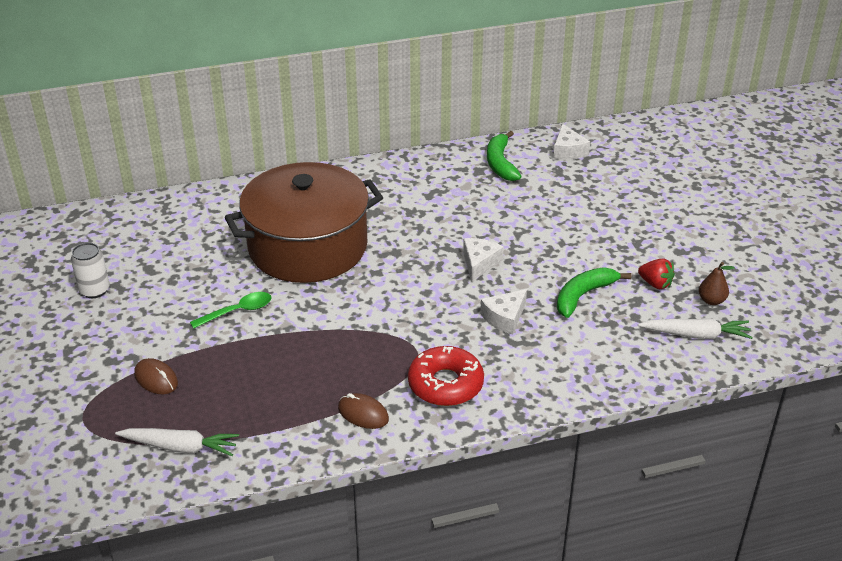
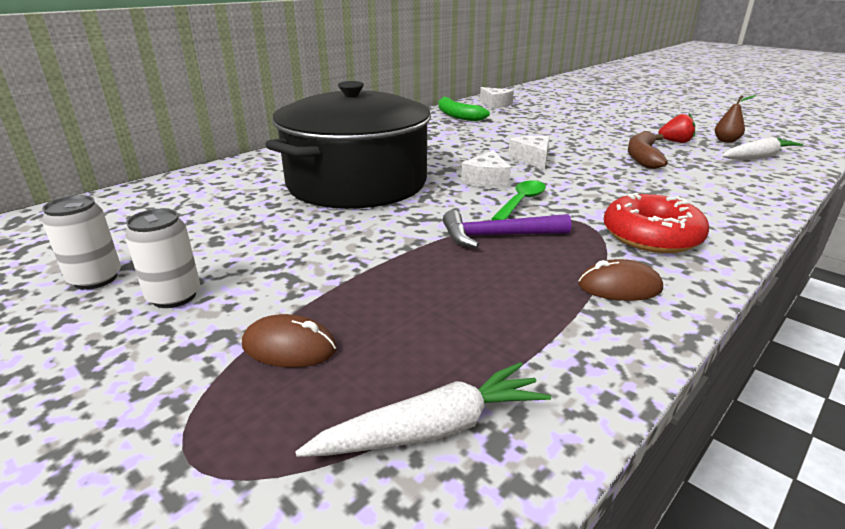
camera: 30 degrees left, 10 degrees down
(125, 321) = (174, 296): none -> white can
(237, 311) = (336, 245): green spoon -> green spoon (521, 202)
(308, 247) = (357, 183): brown pot -> black pot
(343, 343) = (497, 236): none -> purple hammer
(505, 318) = (612, 182): white cheese -> white cheese (487, 180)
(583, 296) = (643, 157): green banana -> brown banana

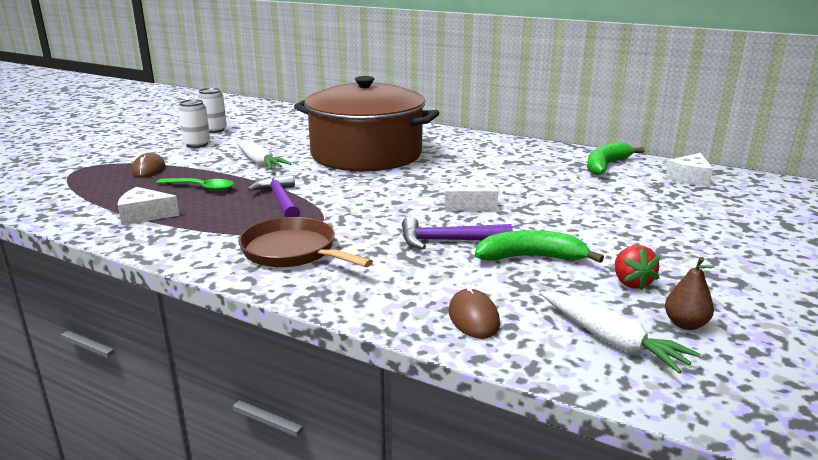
camera: 75 degrees right, 5 degrees down
(357, 183) = (366, 154): black pot -> brown pot
(433, 429) = (81, 200): white carrot -> white carrot (259, 162)
(487, 180) = (398, 190): white cheese -> white cheese (144, 215)
(521, 202) = (351, 204): green spoon -> green spoon (201, 188)
(615, 176) = (447, 241): none -> purple hammer
(619, 287) = (203, 237): brown mouse -> brown mouse (473, 318)
(643, 157) = (531, 257): brown banana -> green banana
(651, 236) = (293, 251): red donut -> brown pan

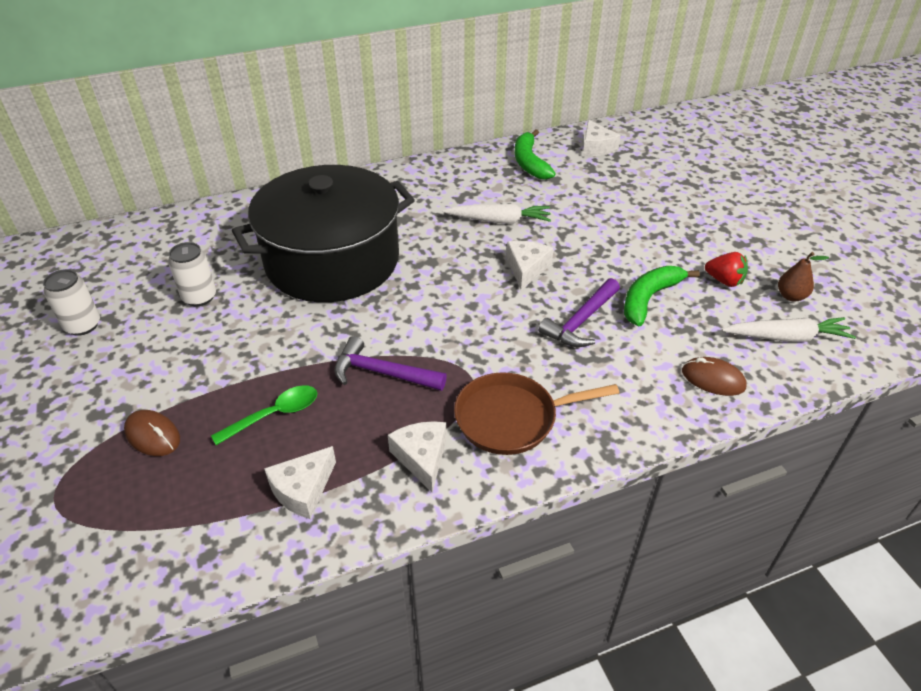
camera: 50 degrees left, 20 degrees up
(197, 144) = (117, 361): white can -> white can (199, 297)
(213, 237) = (422, 457): none -> white cheese
(259, 162) = (253, 339): white carrot -> white carrot (499, 221)
(366, 154) = (332, 261): brown pot -> black pot

